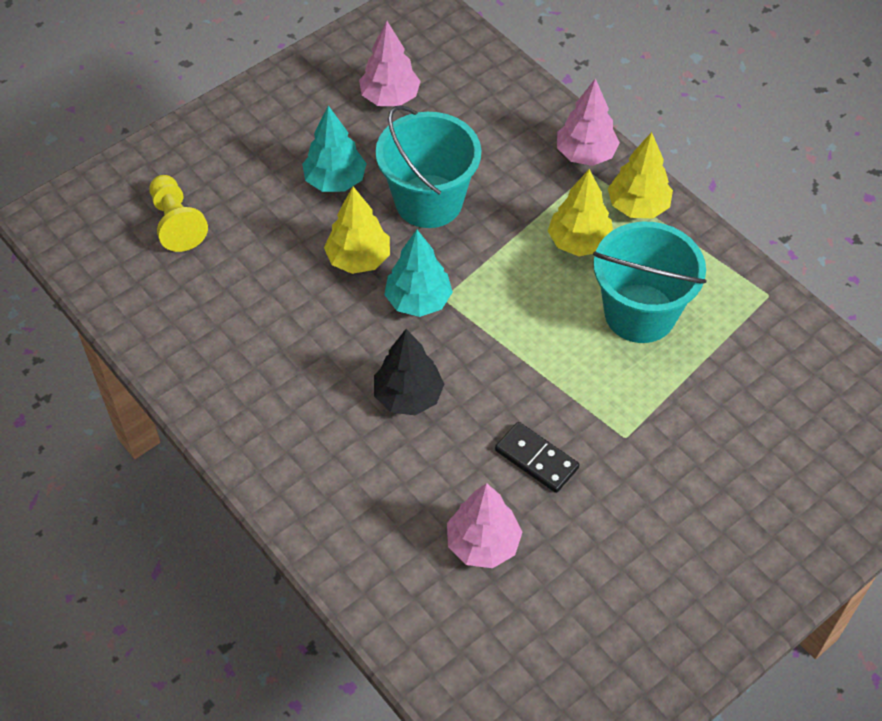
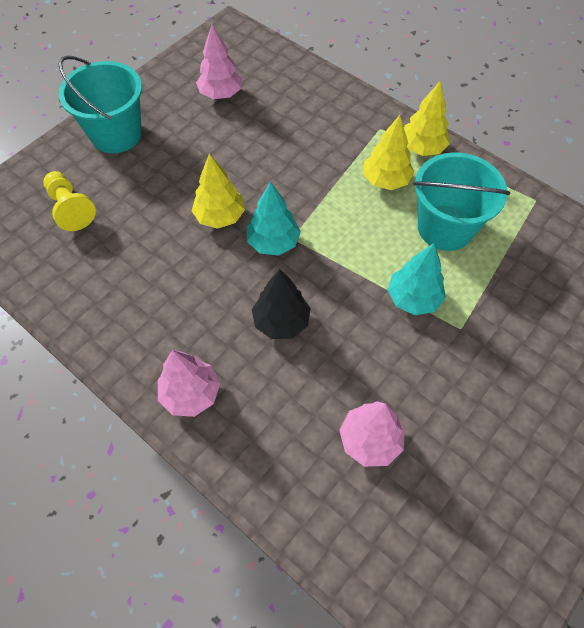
camera: 10 degrees left, 5 degrees up
(335, 181) = (191, 159): turquoise tree -> turquoise tree (413, 298)
(429, 201) = (265, 165): turquoise bucket -> turquoise bucket (116, 134)
(536, 459) = (396, 358): black domino -> none
(585, 154) = (374, 116): pink tree -> pink tree (191, 393)

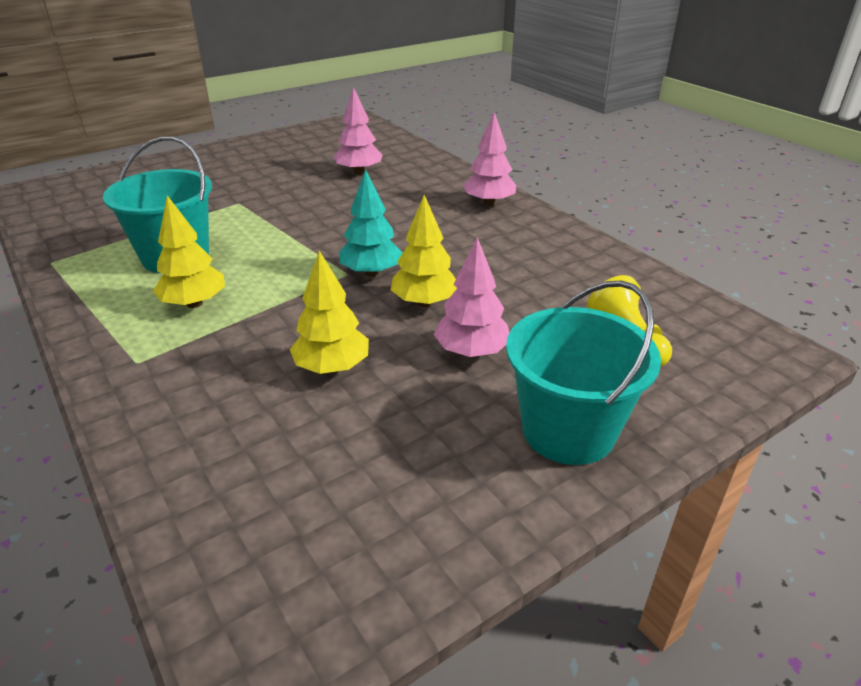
camera: 165 degrees left, 25 degrees down
(221, 94) = (357, 470): pink tree -> pink tree (472, 352)
(281, 322) = (393, 225): black tree -> none
(413, 298) = (261, 221): turquoise tree -> none
(422, 148) = (109, 328): yellow tree -> yellow tree (332, 367)

